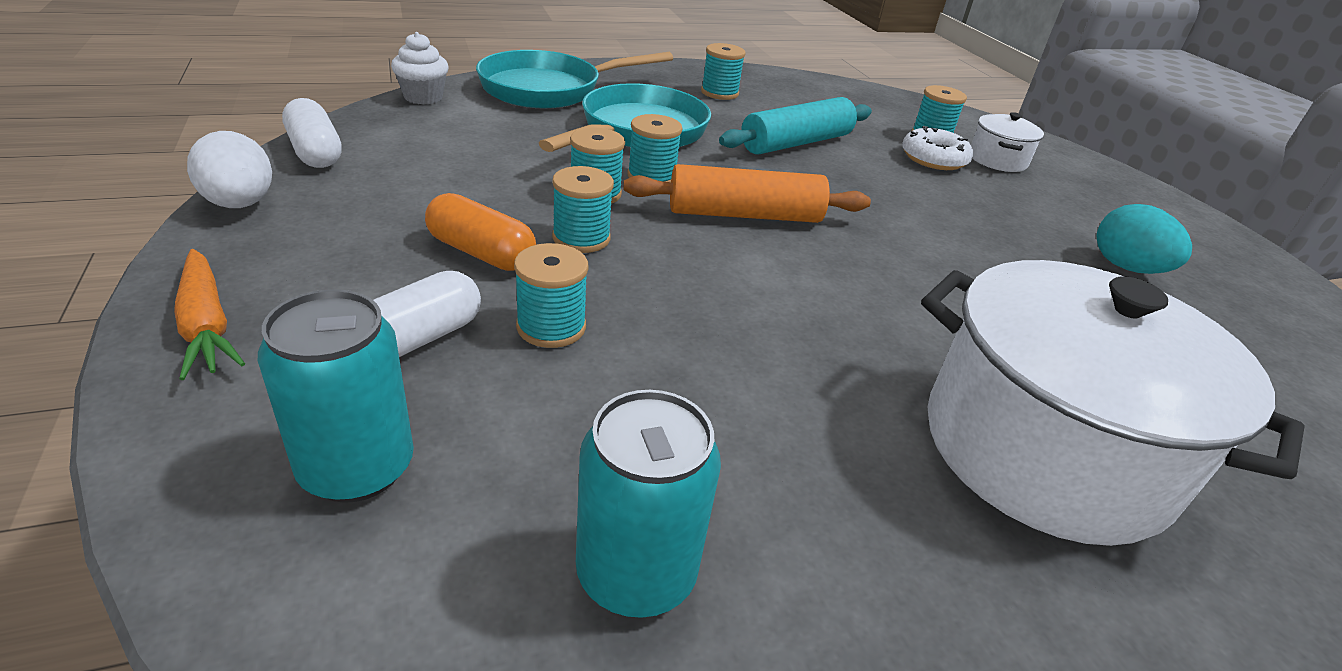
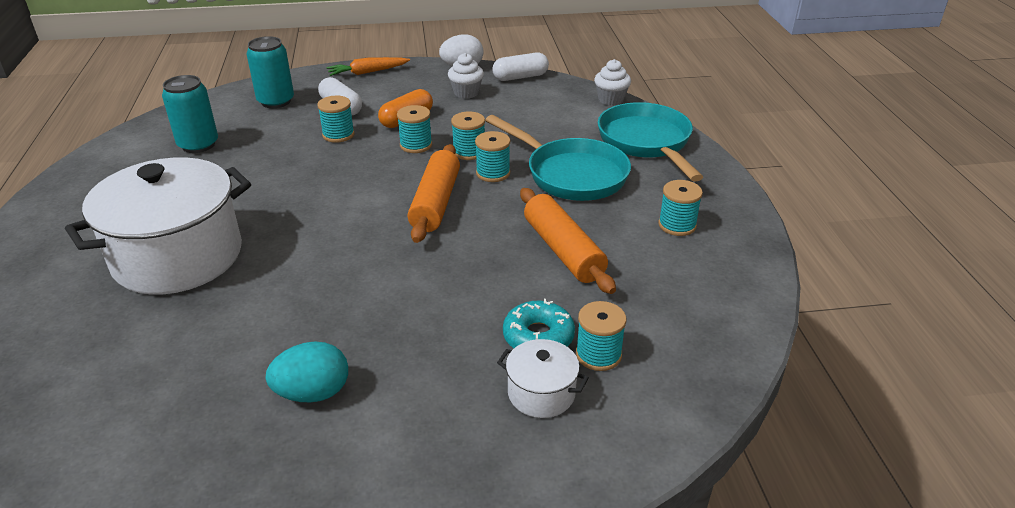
camera: 105 degrees right, 0 degrees up
(372, 198) = (466, 93): none -> white cupcake
(796, 143) = (563, 250): turquoise rolling pin -> orange rolling pin
(933, 159) = (538, 336): white donut -> turquoise donut

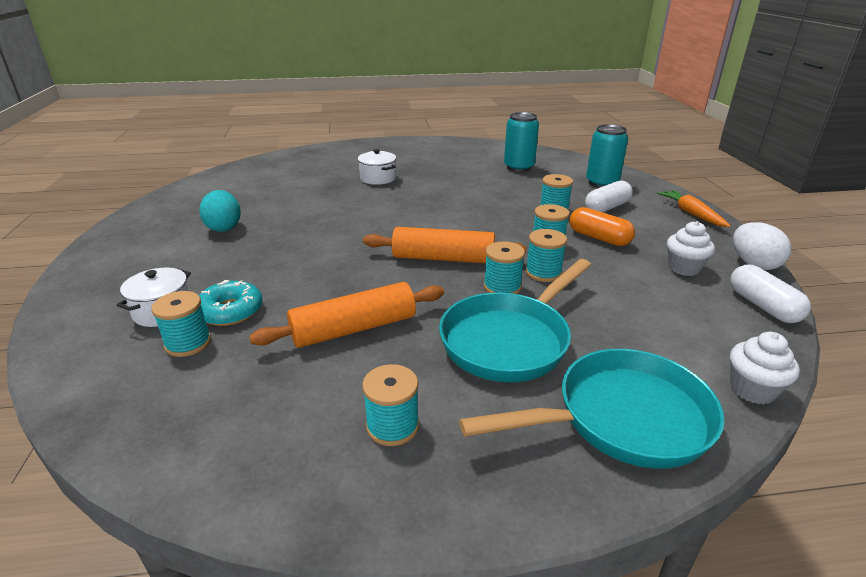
camera: 90 degrees right, 5 degrees down
(178, 256) = (378, 178): white pot -> white pot, size x0.44

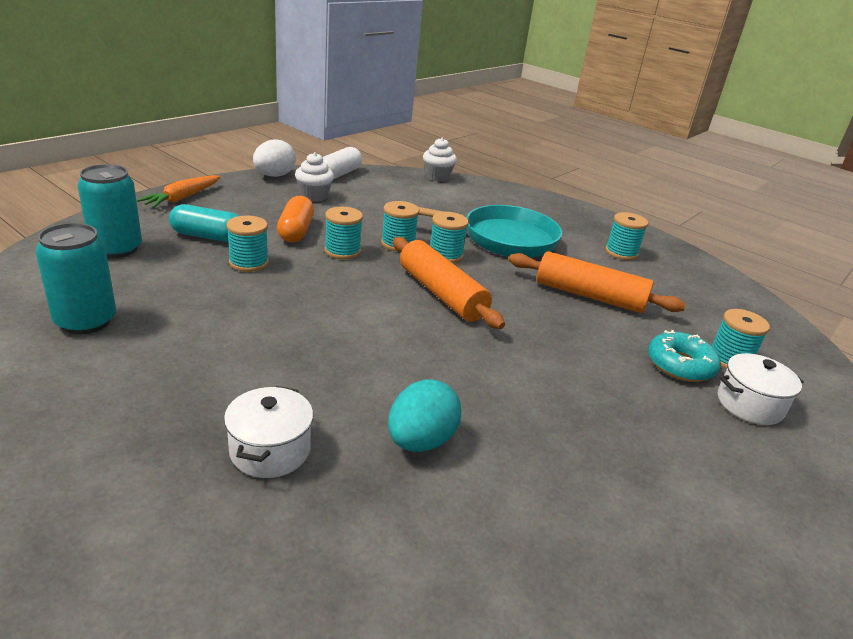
camera: 135 degrees left, 0 degrees up
(224, 227) = (626, 503): turquoise egg -> turquoise egg (420, 441)
(607, 208) = (208, 236): white capsule -> turquoise capsule
(622, 419) = (511, 202): turquoise pan -> none

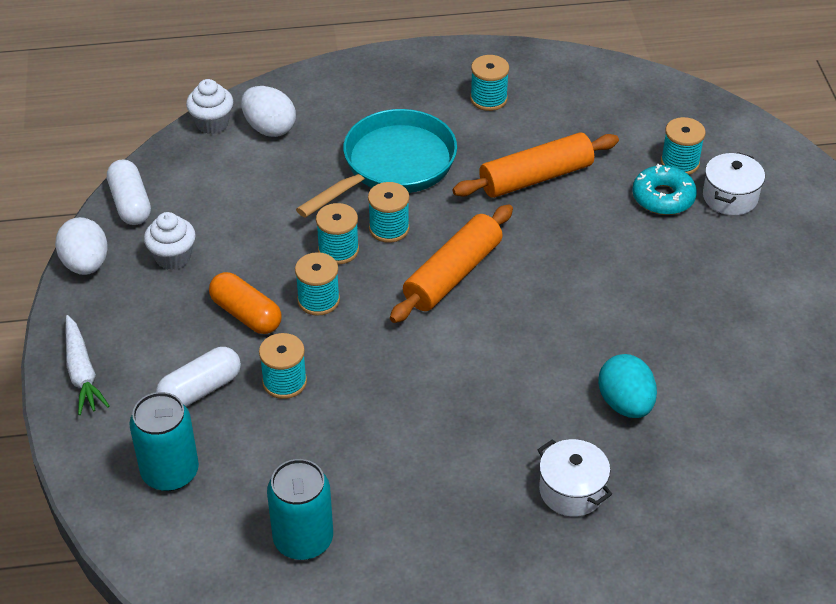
camera: 45 degrees left, 15 degrees up
(182, 198) = (82, 372): orange carrot -> white carrot
(208, 236) = (200, 389): turquoise capsule -> white capsule
(441, 294) = (452, 274): orange rolling pin -> orange rolling pin turned 60 degrees counterclockwise
(462, 192) = (269, 128): none -> white egg

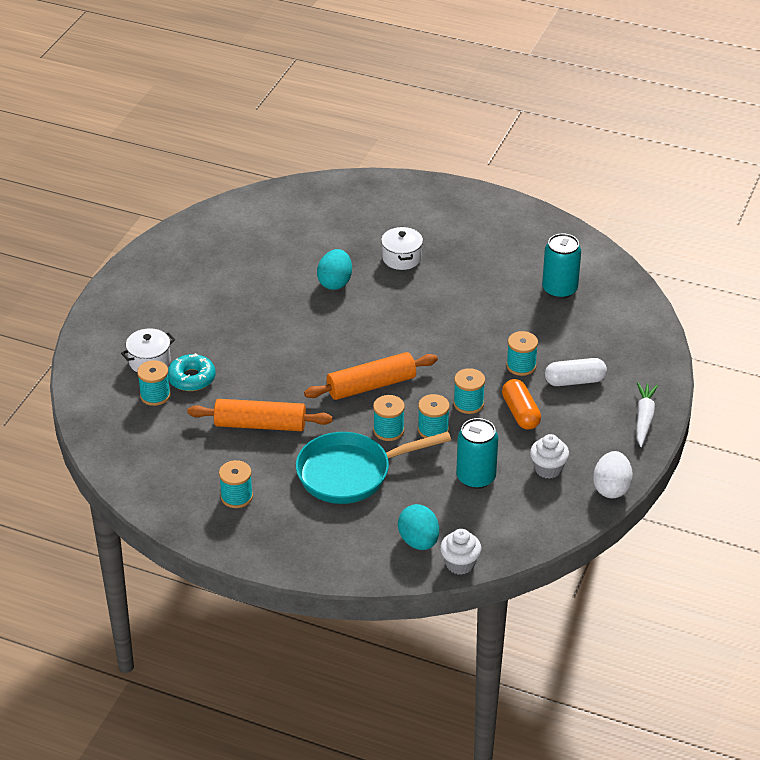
camera: 150 degrees left, 5 degrees down
(130, 203) = (558, 521): white capsule -> none
(170, 472) = (615, 346): turquoise can -> turquoise can (476, 477)
(269, 128) = (418, 541): white egg -> turquoise egg

